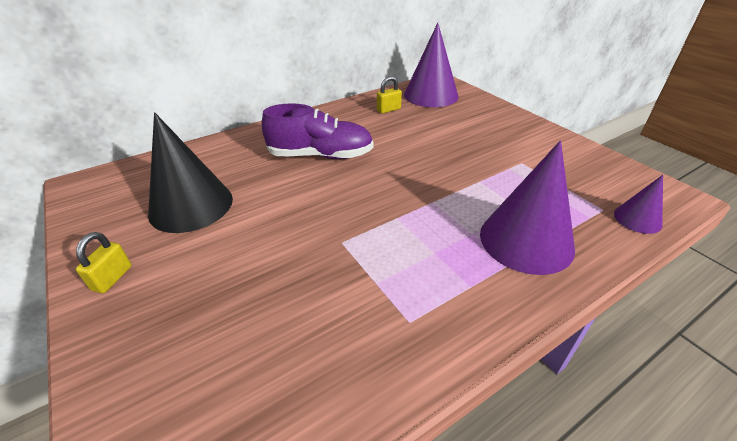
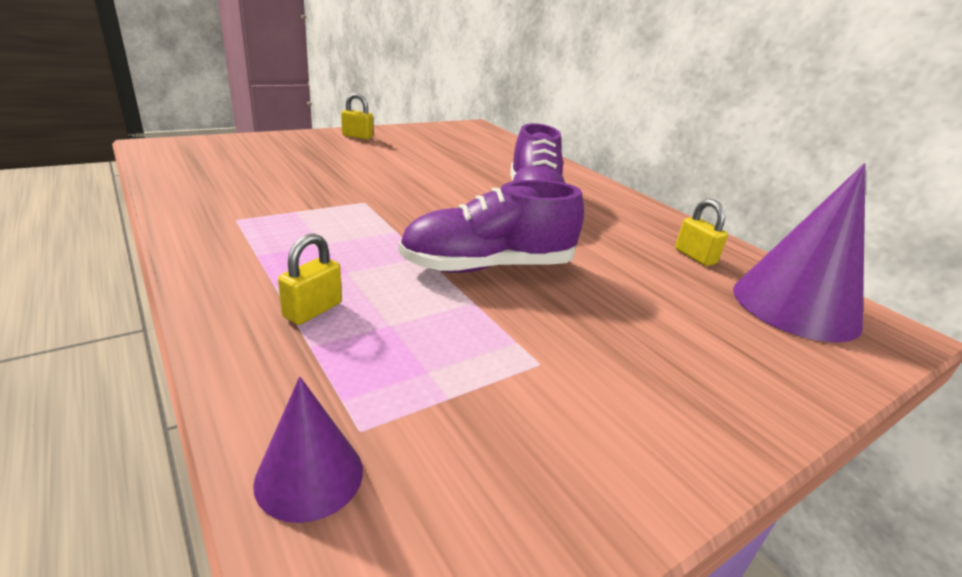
camera: 85 degrees right, 10 degrees down
(191, 205) = (439, 153): black cone -> none
(435, 176) = (488, 267): none -> purple shoe
(526, 240) = (313, 310): purple cone -> yellow padlock

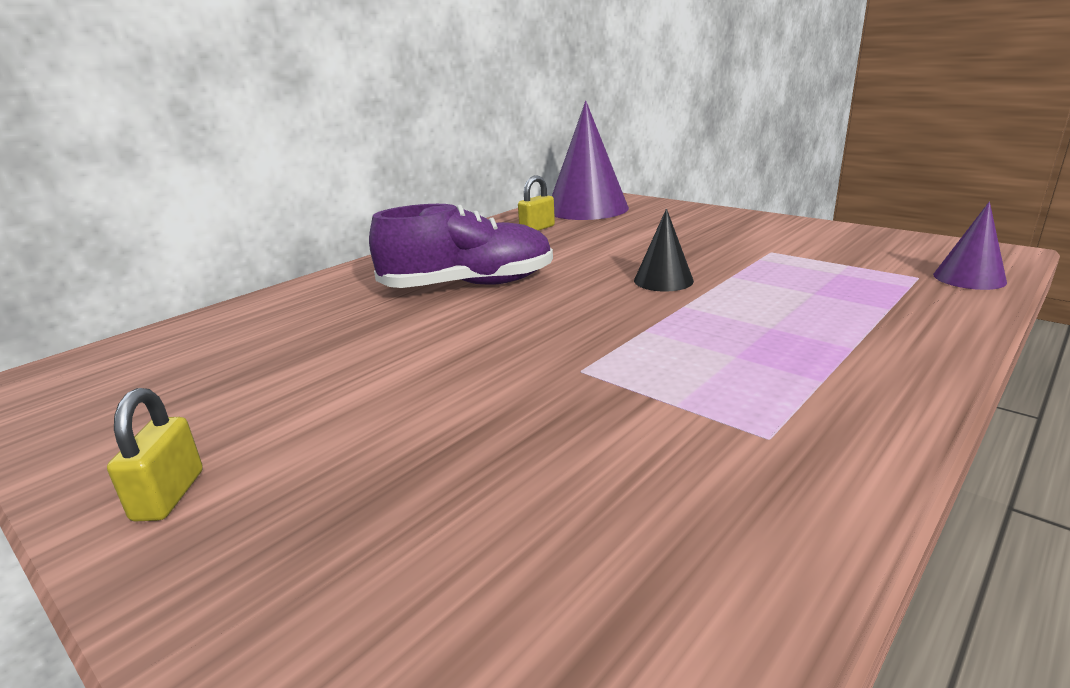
camera: 100 degrees left, 5 degrees down
(313, 310) = (851, 321): yellow padlock -> none
(488, 267) = (663, 280): purple shoe -> black cone

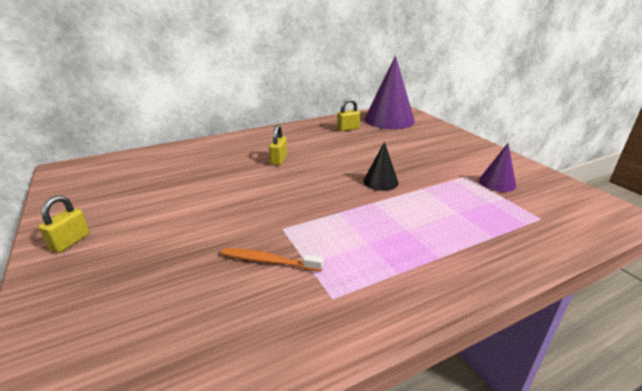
camera: 20 degrees right, 5 degrees up
(468, 285) = (279, 160): purple shoe -> yellow padlock
(611, 418) = (269, 261): none -> orange toothbrush
(969, 278) = (575, 228): purple cone -> purple cone (497, 183)

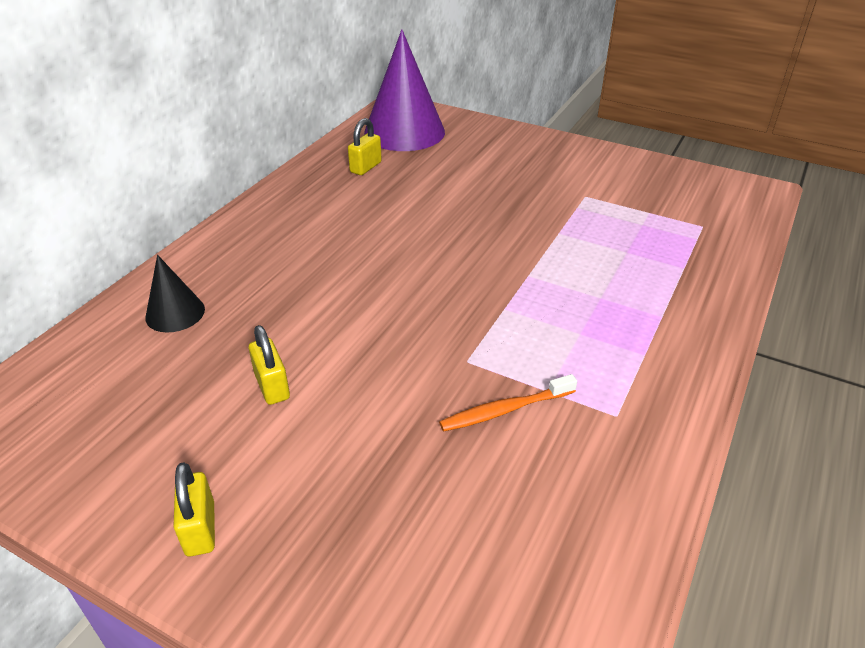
camera: 35 degrees left, 10 degrees up
(279, 160) = (332, 260): yellow padlock -> yellow padlock (272, 386)
(380, 182) = (504, 242): black cone -> black cone (175, 313)
(497, 183) = (625, 194): purple cone -> none

